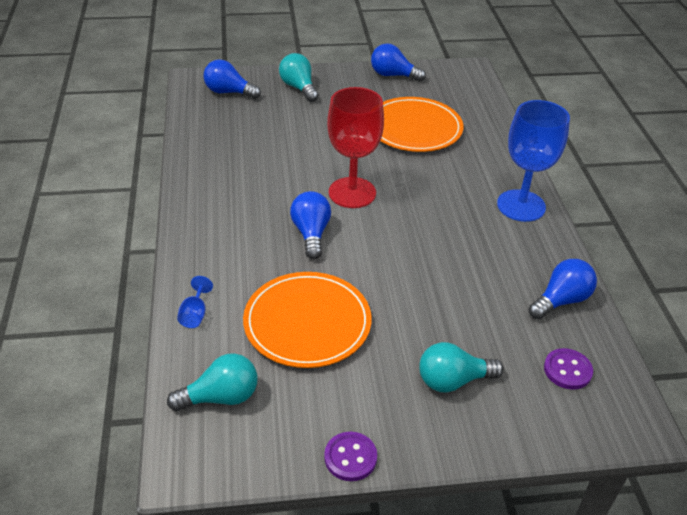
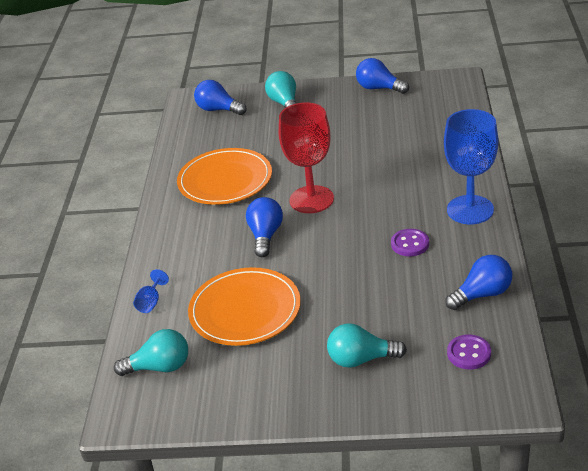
camera: 15 degrees right, 5 degrees down
(350, 457) = (256, 416): purple button -> purple button (410, 244)
(414, 128) = (386, 139): orange plate -> orange plate (225, 180)

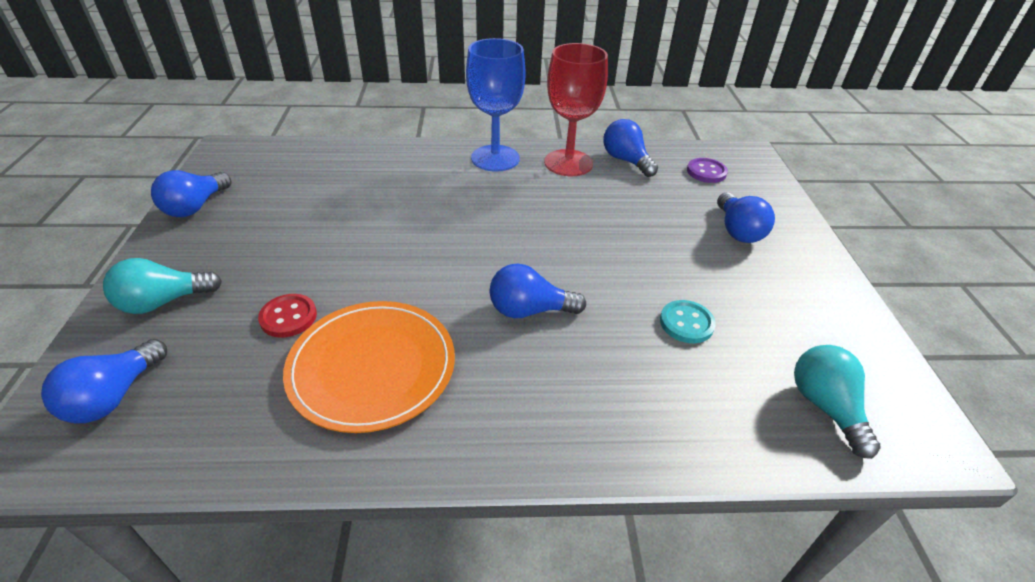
camera: 100 degrees left, 5 degrees up
(151, 302) = (695, 438): blue goblet -> none
(245, 310) = (686, 323): orange plate -> turquoise button
(268, 145) = (288, 317): none -> red button
(311, 199) = (452, 268): red goblet -> red goblet (568, 163)
(361, 359) = (738, 231): turquoise light bulb -> blue light bulb
(410, 244) = (550, 195): purple button -> none

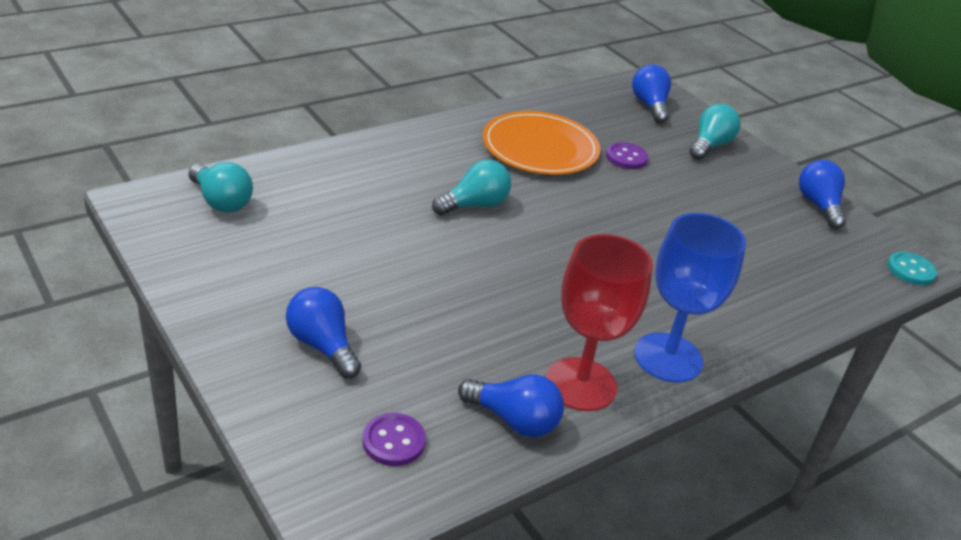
camera: 145 degrees right, 5 degrees down
(288, 317) = (626, 157): red button -> purple button
(529, 310) = (474, 205): blue light bulb -> turquoise light bulb
(686, 323) = (344, 230): turquoise button -> turquoise button (910, 270)

